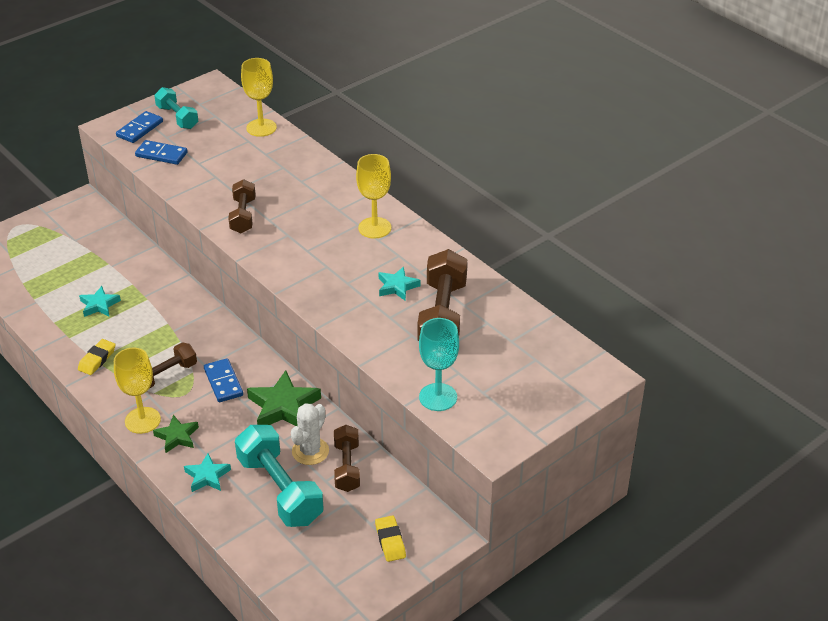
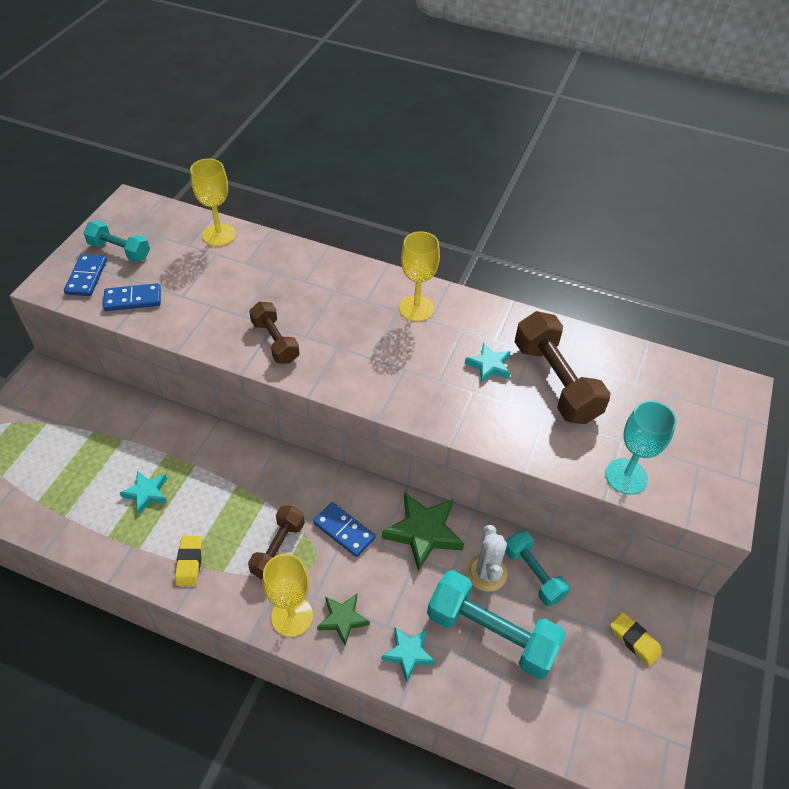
camera: 30 degrees left, 10 degrees up
(347, 467) = (533, 574): brown dumbbell -> turquoise dumbbell

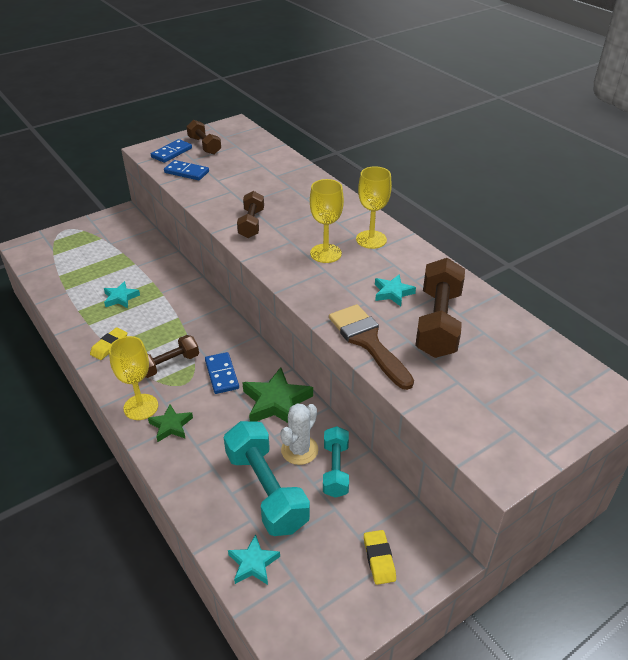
camera: 35 degrees right, 10 degrees down
(120, 250) = (204, 146): turquoise dumbbell -> brown dumbbell
(219, 235) = (274, 156): yellow goblet -> yellow goblet (325, 253)
(408, 653) = (195, 469): turquoise star -> turquoise star (253, 563)
(513, 435) = (368, 342): none -> brown brush
(626, 476) = (437, 407): turquoise goblet -> none

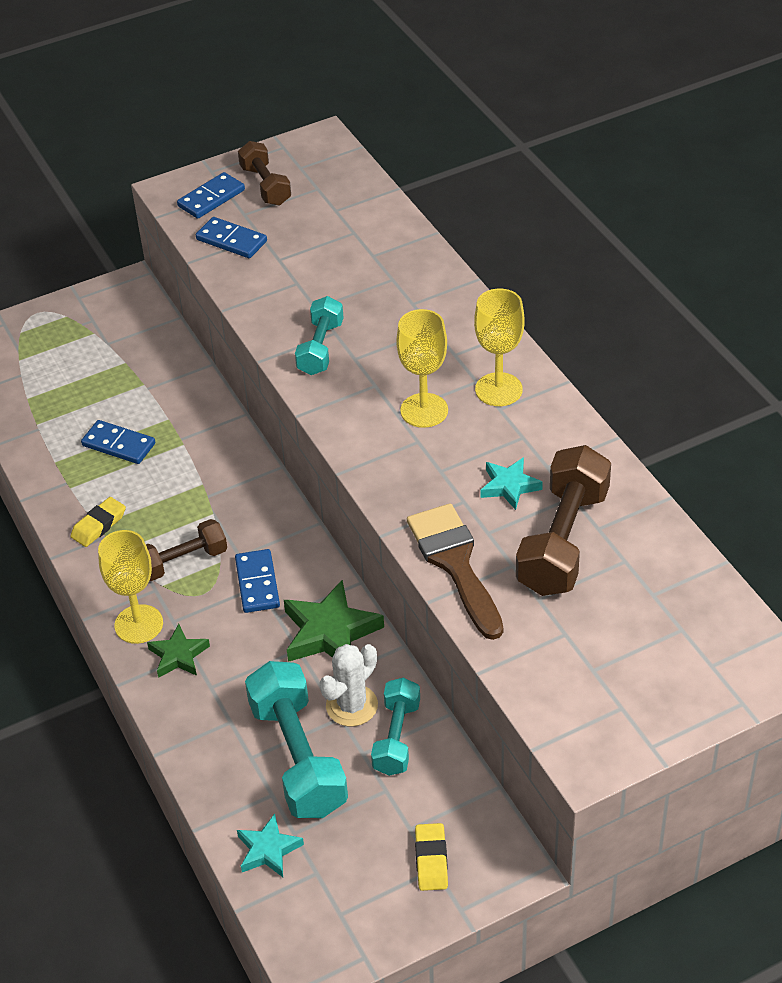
camera: 10 degrees right, 5 degrees up
(120, 298) = (119, 444): turquoise star -> blue domino
(251, 223) = (320, 348): brown dumbbell -> turquoise dumbbell

